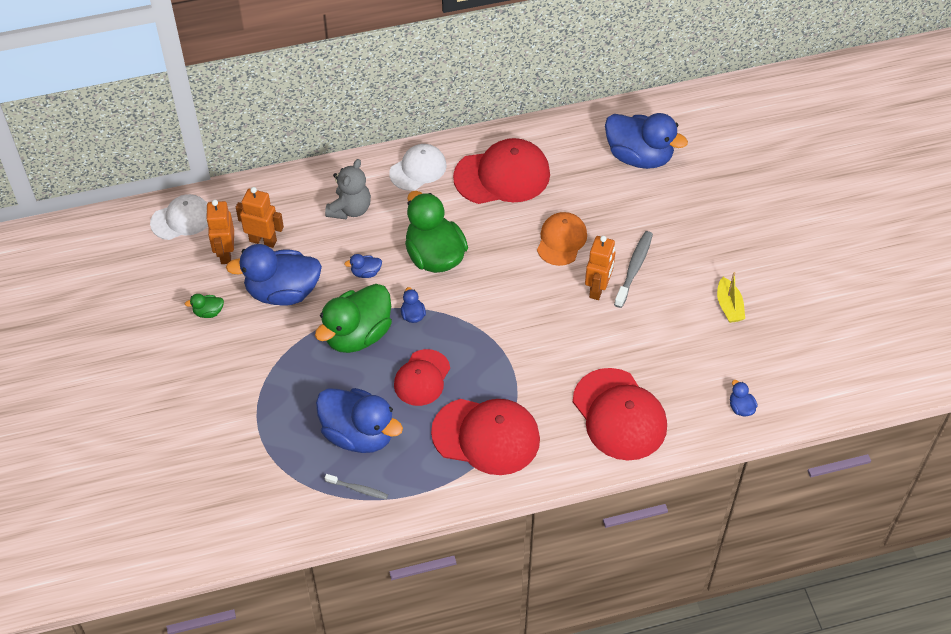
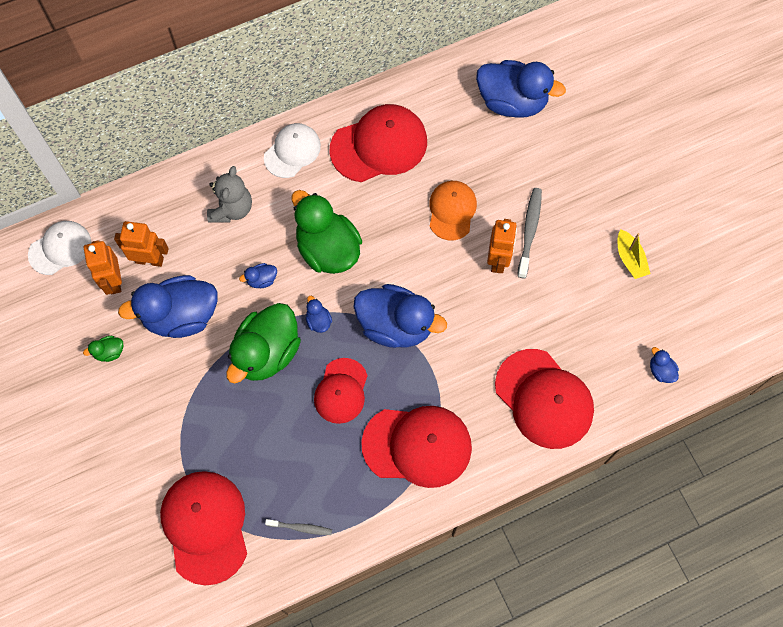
camera: 10 degrees left, 15 degrees up
(266, 473) = (205, 526): none -> red cap
(358, 434) = (289, 466): blue duck -> blue duck (395, 325)

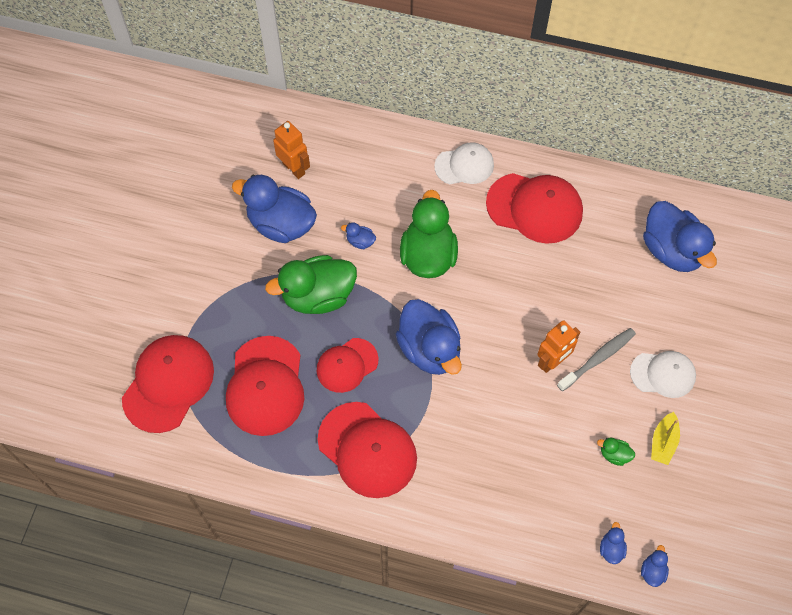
camera: 40 degrees right, 5 degrees down
(60, 248) = (241, 116): white cap -> white cap (663, 374)
(109, 352) = (211, 212): green duck -> green duck (614, 454)
(113, 281) = (257, 165): orange robot -> none
(231, 209) = (383, 175): grey teddy bear -> none
(300, 528) = (231, 439): grey toothbrush -> none
(318, 321) = (375, 302): blue duck -> blue duck (652, 571)
(452, 211) = (549, 297): orange cap -> none
(544, 399) = (496, 494): red cap -> red cap (265, 386)

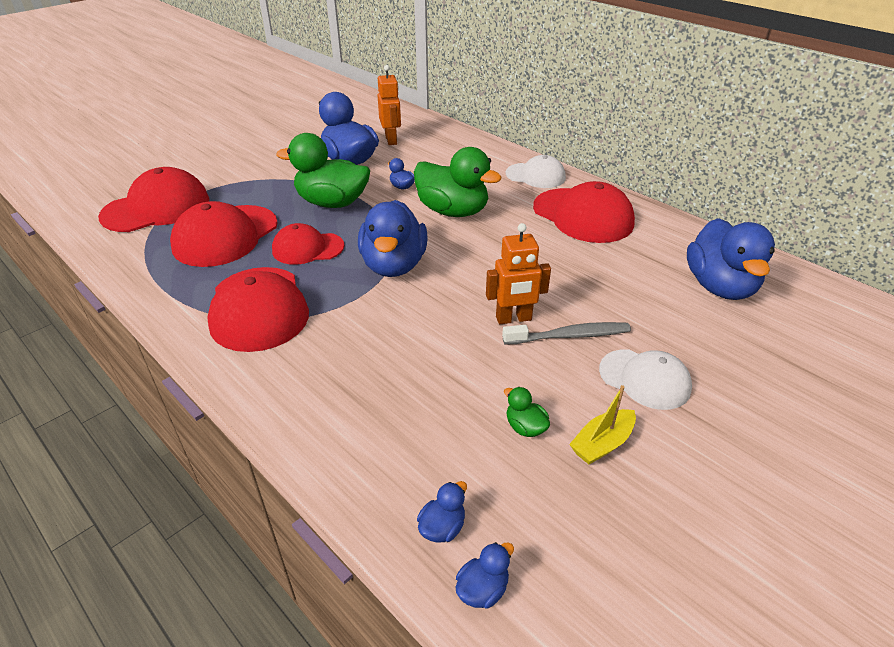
camera: 30 degrees right, 25 degrees down
(428, 255) = (453, 211): green duck -> green duck turned 90 degrees clockwise

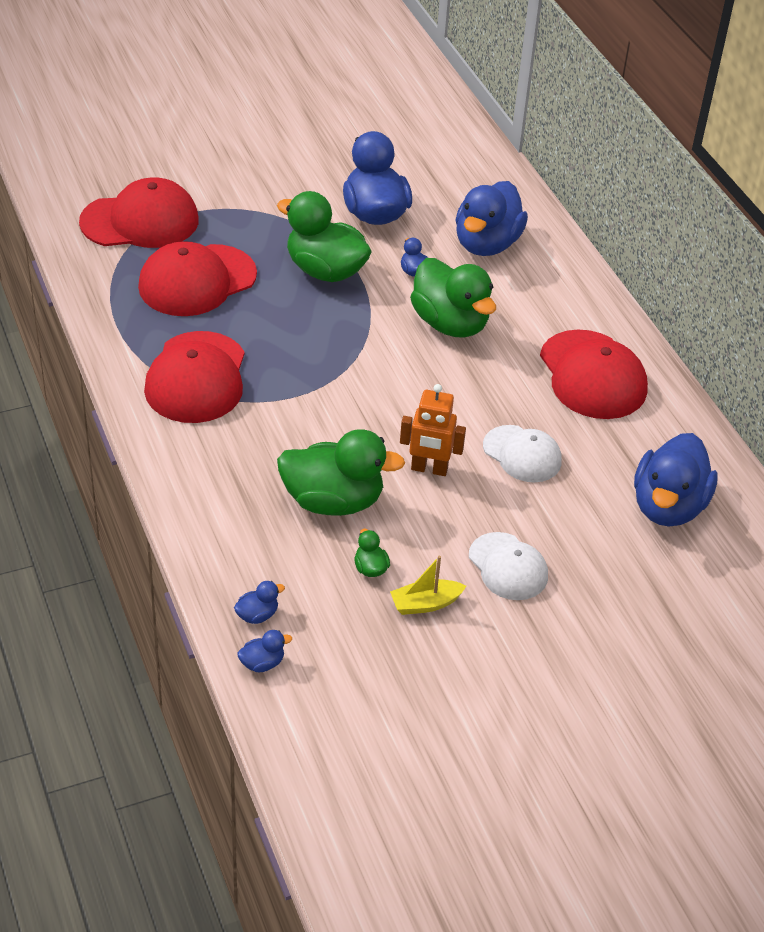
camera: 20 degrees right, 5 degrees up
(307, 248) = (272, 323): red cap -> none
(391, 140) = (442, 194): orange robot -> none
(394, 265) = (348, 372): blue duck -> blue duck (486, 244)
(448, 375) = (333, 501): none -> green duck
(535, 176) = (580, 303): white cap -> white cap (522, 454)
(569, 336) = (469, 504): grey toothbrush -> none

